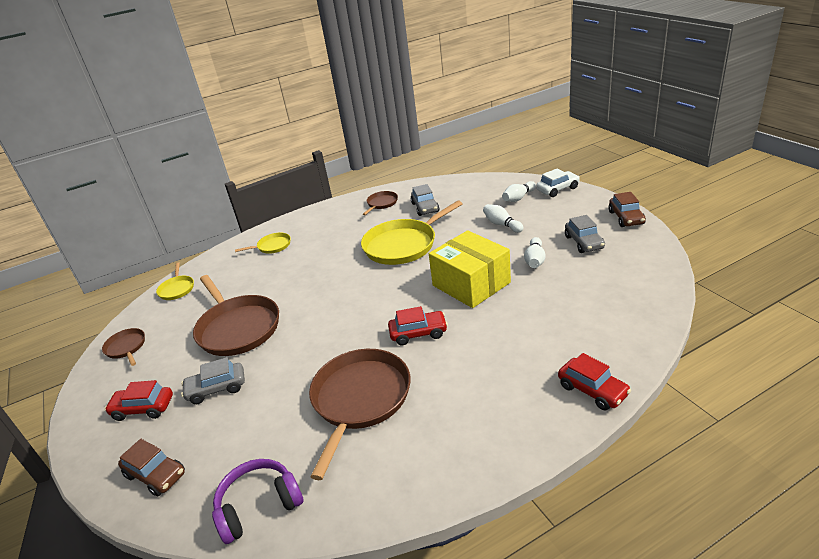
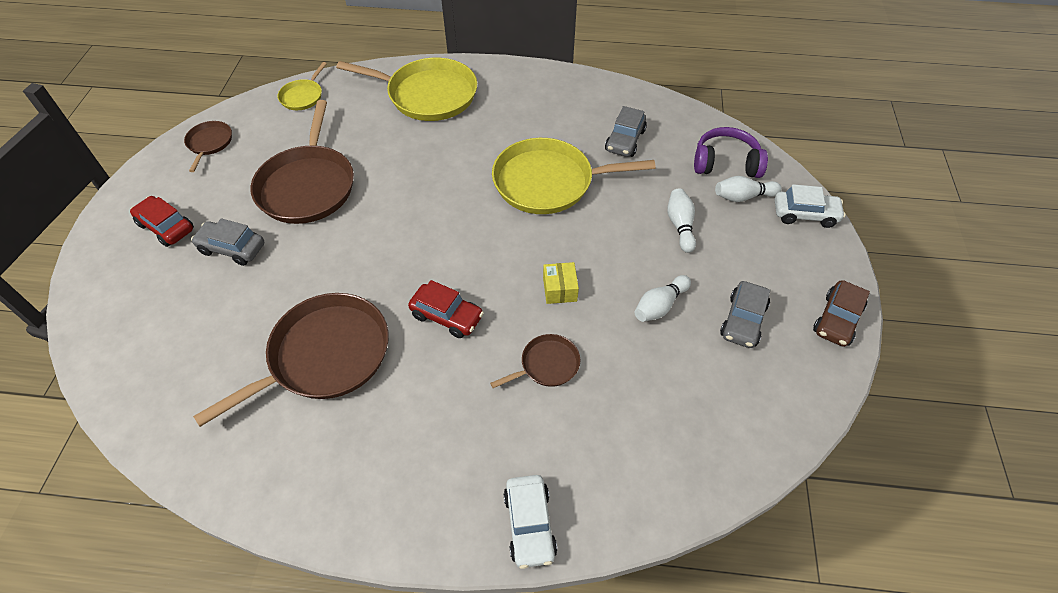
camera: 30 degrees right, 20 degrees up
(156, 474) = (119, 308): brown car -> none
(259, 506) = (155, 405): purple headphones -> purple headphones (725, 163)
(272, 246) = (427, 95): yellow pan -> yellow pan, size x2.06
(381, 203) = (586, 103): brown pan -> brown pan (547, 365)
(471, 284) = (560, 289): yellow box -> yellow box, size x0.42
(592, 390) = (529, 524): red car -> white car

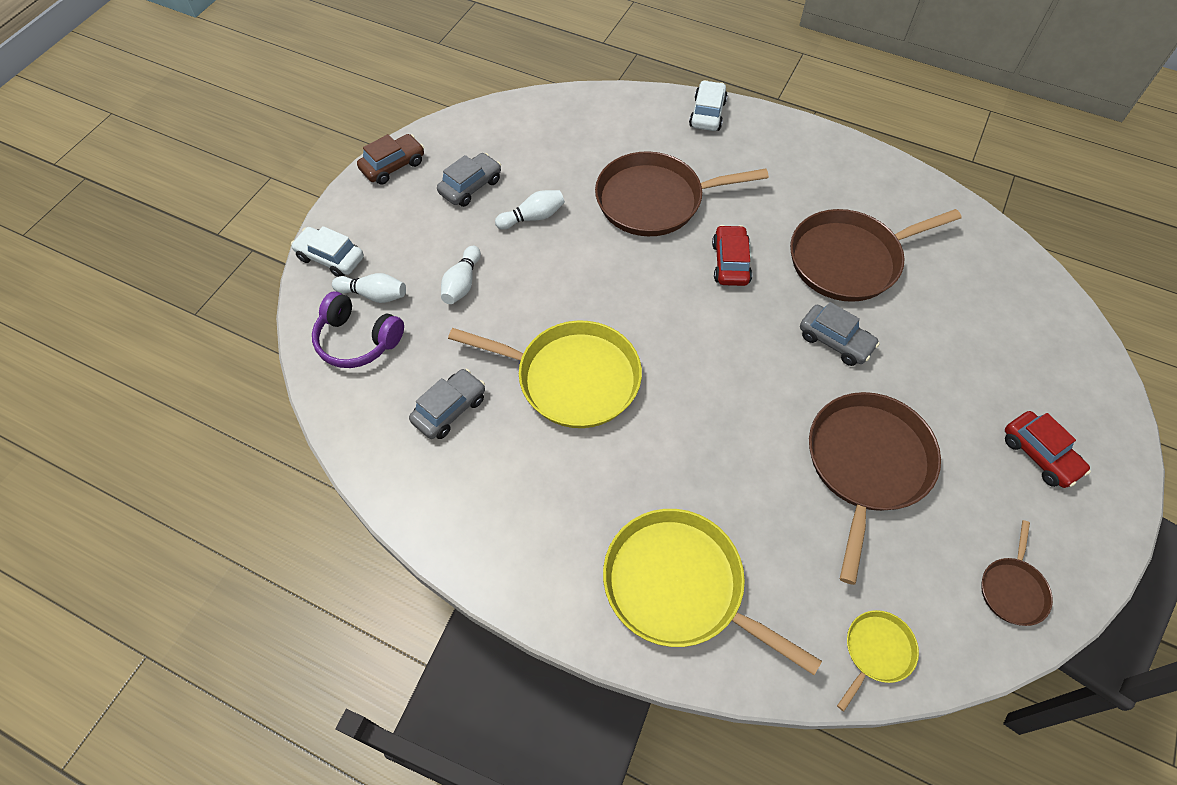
camera: 160 degrees left, 5 degrees up
(232, 248) = (953, 400): grey car -> grey car (835, 341)
(447, 316) = (730, 263): red car -> red car turned 45 degrees clockwise
(547, 365) = (655, 200): brown pan -> brown pan, size x2.06
(560, 289) = (615, 256): yellow box -> none

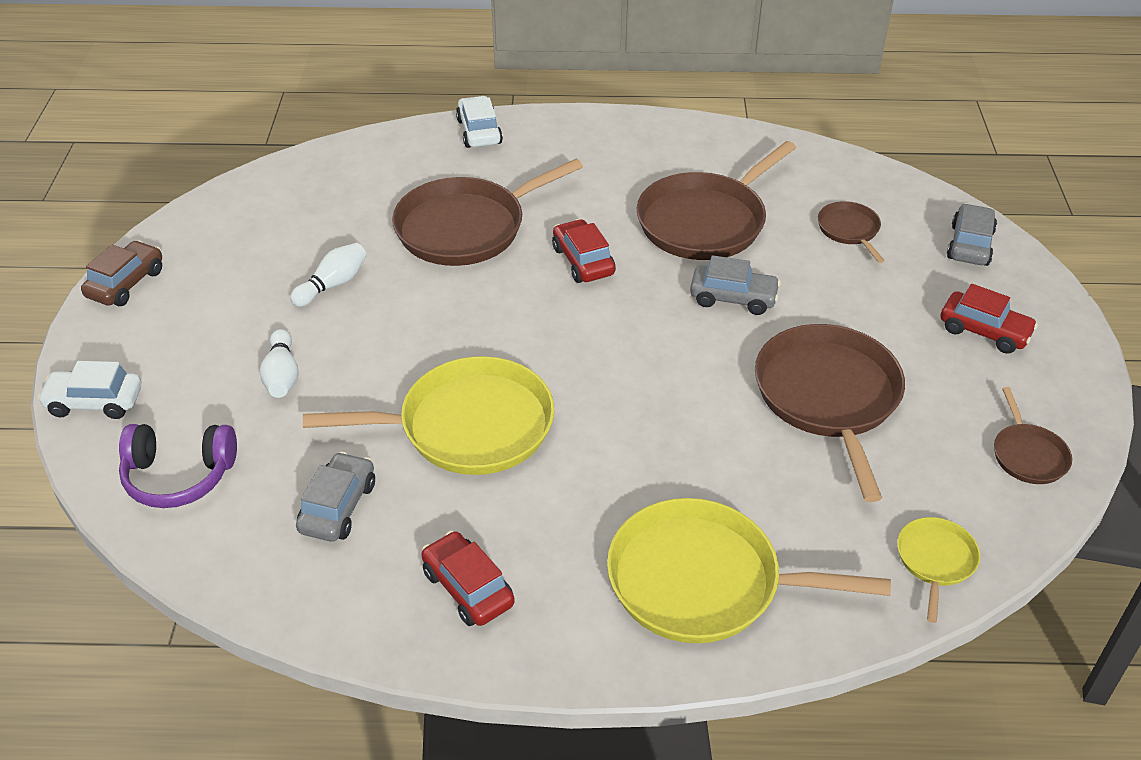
camera: 25 degrees left, 15 degrees down
(374, 295) = (175, 422): white bowling pin -> none
(470, 186) = (238, 276): grey car -> grey car (970, 245)
(506, 515) = (468, 588): none -> red car
(970, 312) = (849, 230): none -> brown pan

